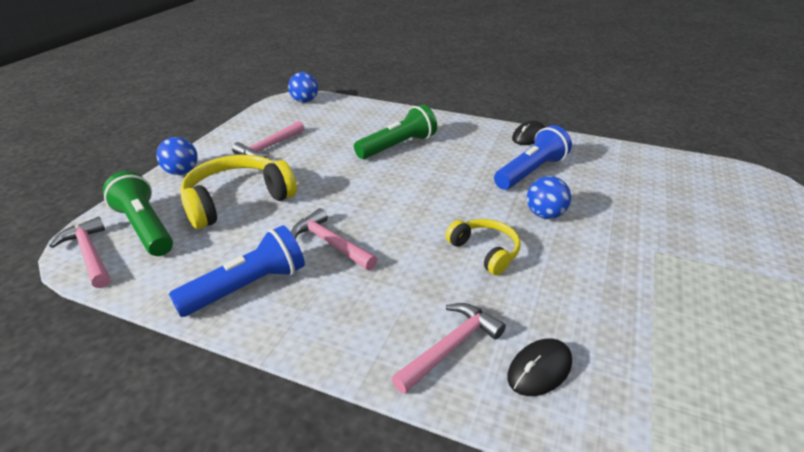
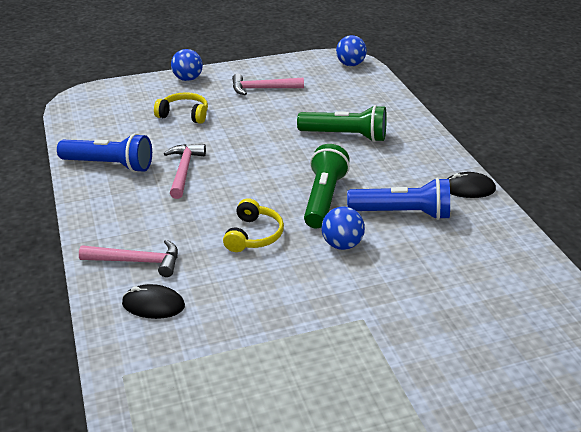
camera: 50 degrees right, 0 degrees up
(90, 254) = (79, 103): pink hammer -> none
(145, 228) = (120, 103): green flashlight -> green flashlight (324, 198)
(237, 201) = (184, 115): yellow headphones -> yellow headphones, size x0.59

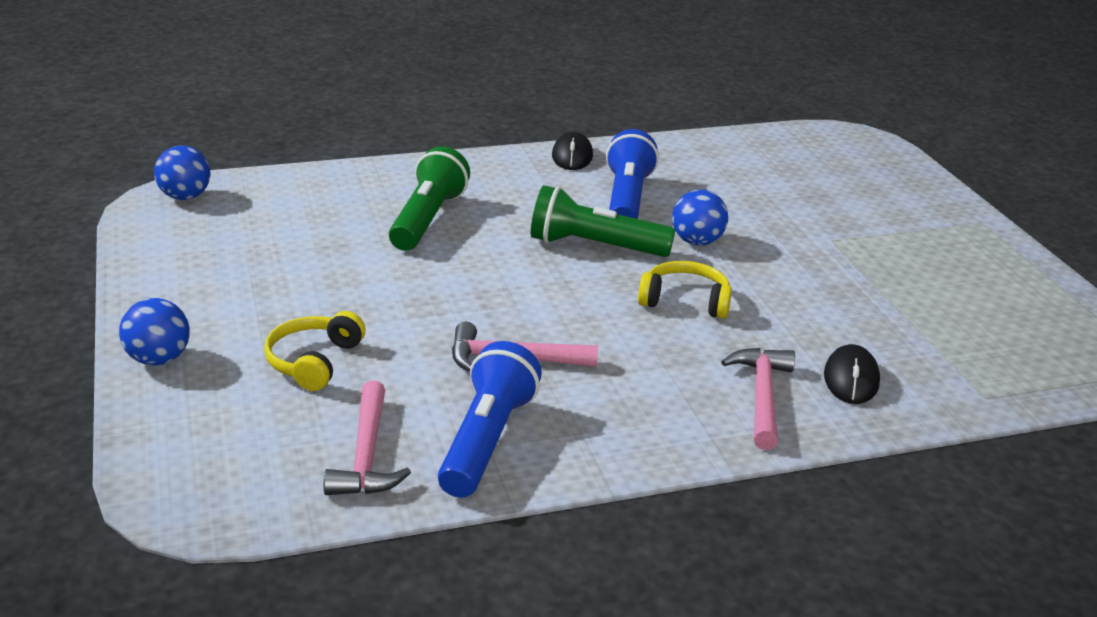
camera: 90 degrees left, 5 degrees down
(262, 89) = (241, 279): pink hammer -> pink hammer (366, 454)

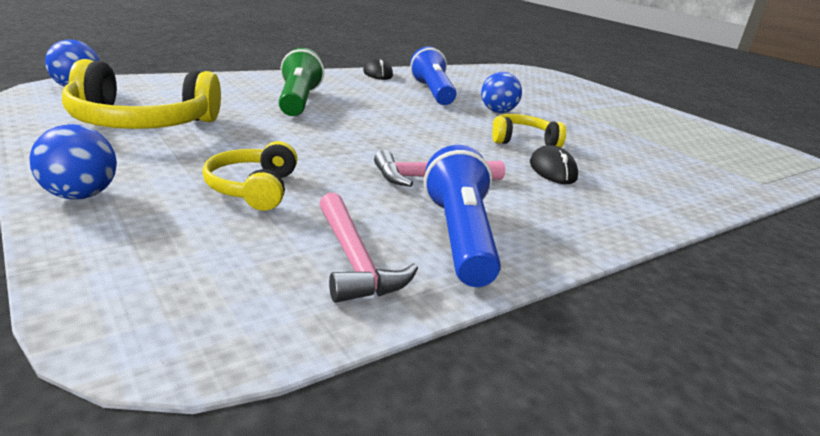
camera: 20 degrees left, 5 degrees down
(237, 258) = (142, 123): none -> yellow headphones
(595, 246) = (433, 114): green flashlight -> none
(762, 397) = (634, 191): pink hammer -> none
(851, 379) = (675, 178): black mouse -> black mouse (552, 170)

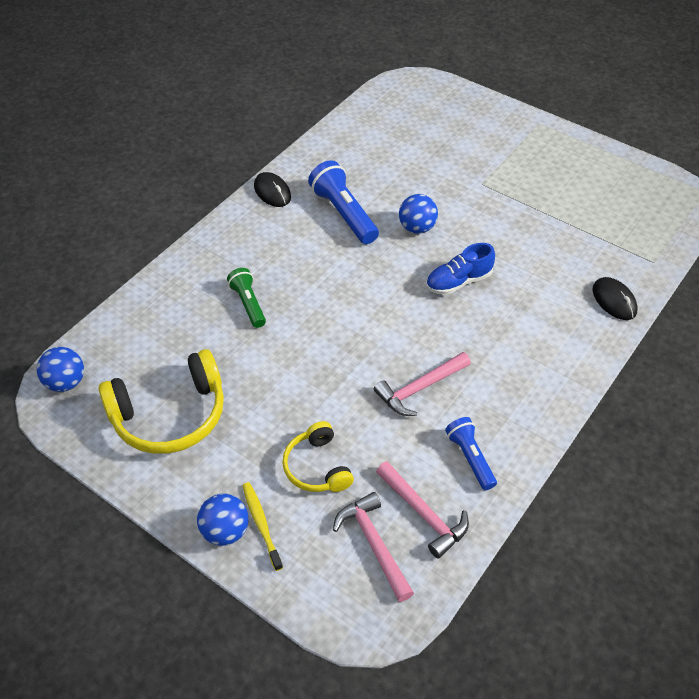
camera: 15 degrees left, 25 degrees up
(129, 204) = (261, 524): none -> yellow toothbrush
(254, 263) = (374, 544): none -> pink hammer
(298, 101) = (248, 304): green flashlight -> green flashlight, size x0.62
(459, 237) = (470, 458): blue flashlight -> blue flashlight, size x0.62
(522, 140) = (458, 282): yellow headphones -> blue shoe
(552, 170) = (497, 326): black mouse -> black mouse (614, 300)

